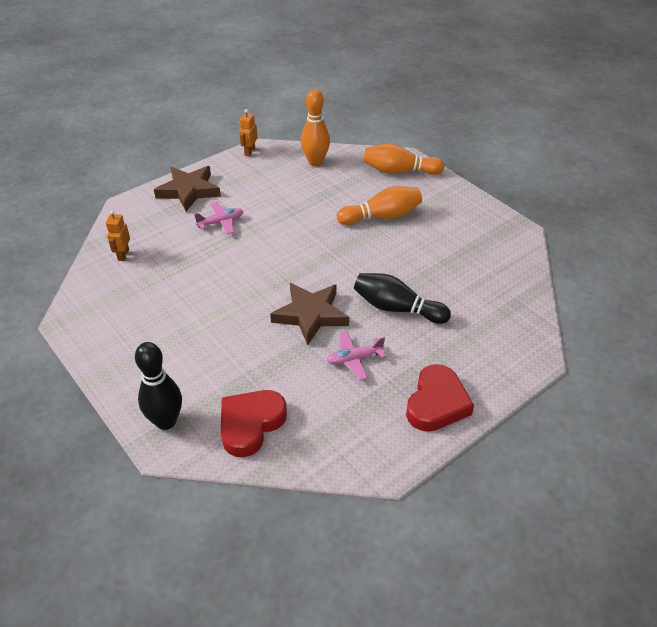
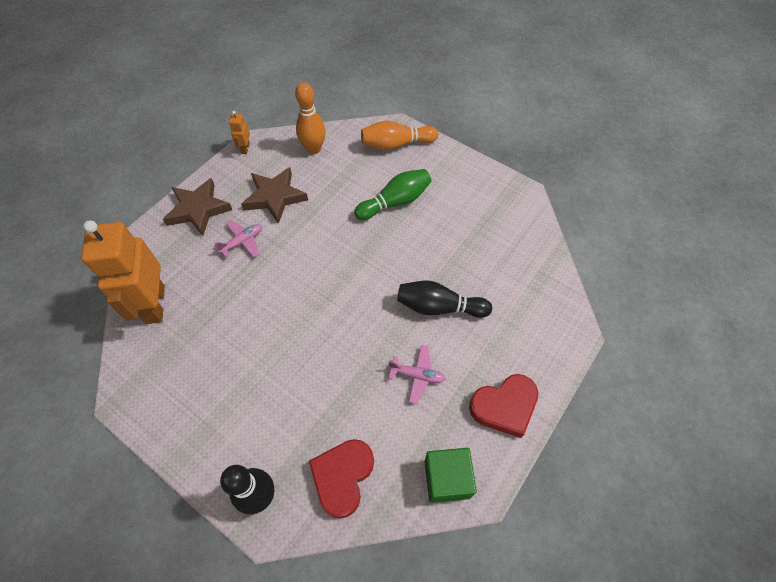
camera: 15 degrees left, 15 degrees up
(123, 255) = (155, 304): orange robot -> orange robot, size x2.38
(310, 315) = (362, 334): brown star -> brown star (275, 197)
(354, 359) = (417, 375): pink plane -> pink plane turned 135 degrees counterclockwise
(355, 449) = (447, 479): none -> green cube
(382, 216) = (395, 202): orange bowling pin -> green bowling pin
(436, 403) = (504, 406): red heart -> red heart turned 60 degrees clockwise

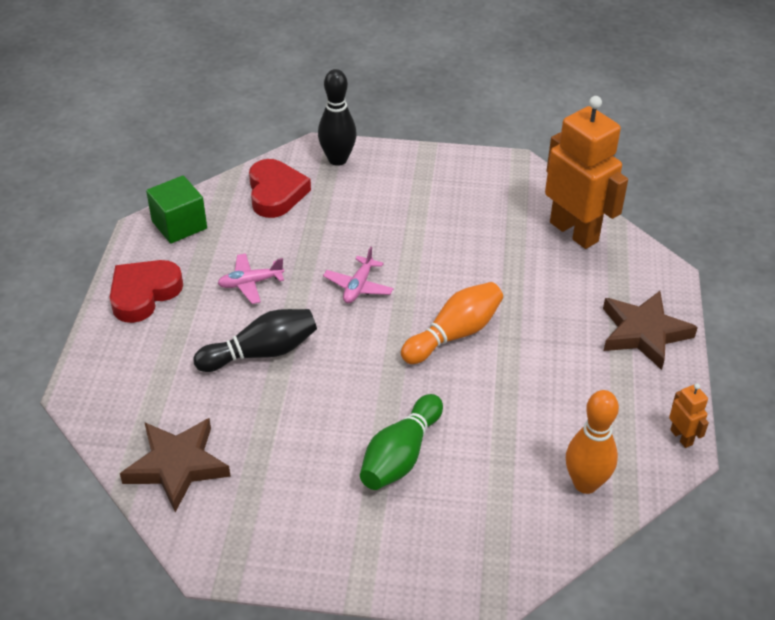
camera: 150 degrees right, 15 degrees down
(242, 242) = (551, 322): pink plane -> pink plane (358, 286)
(275, 197) = (568, 389): brown star -> brown star (177, 466)
(396, 144) = (467, 553): orange bowling pin -> orange bowling pin (454, 334)

